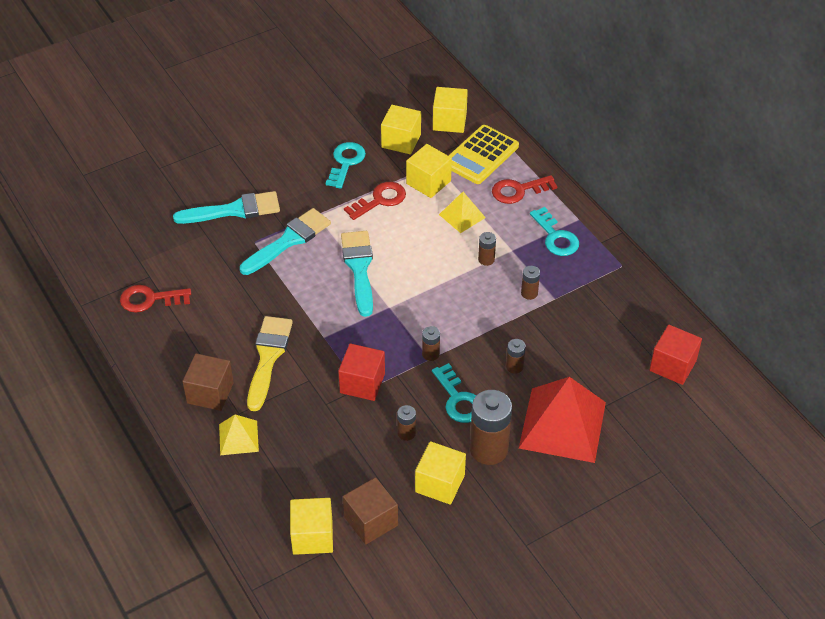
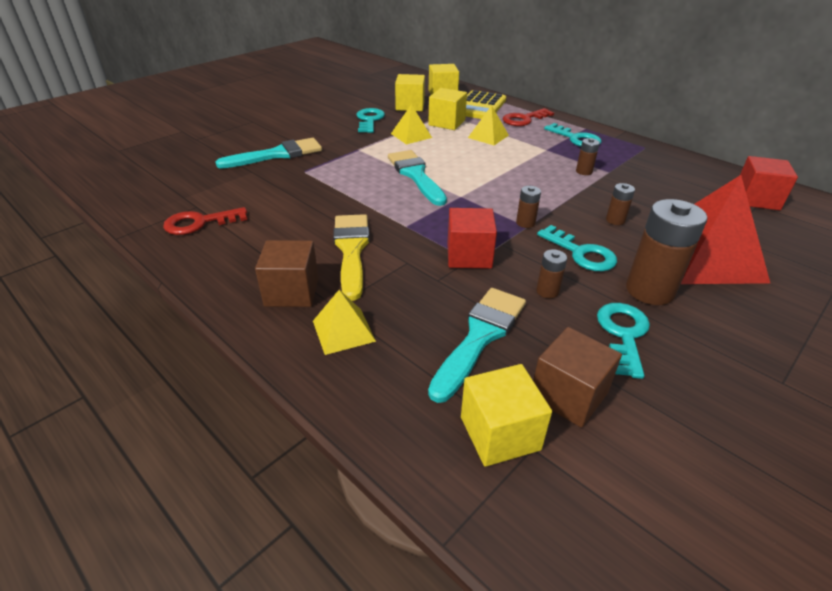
camera: 15 degrees left, 10 degrees down
(289, 240) = (338, 166): turquoise brush -> turquoise brush (480, 336)
(380, 200) = (411, 135): red key -> yellow pyramid
(440, 483) = (623, 334): yellow cube -> turquoise key
(486, 259) = (528, 157): brown battery -> none

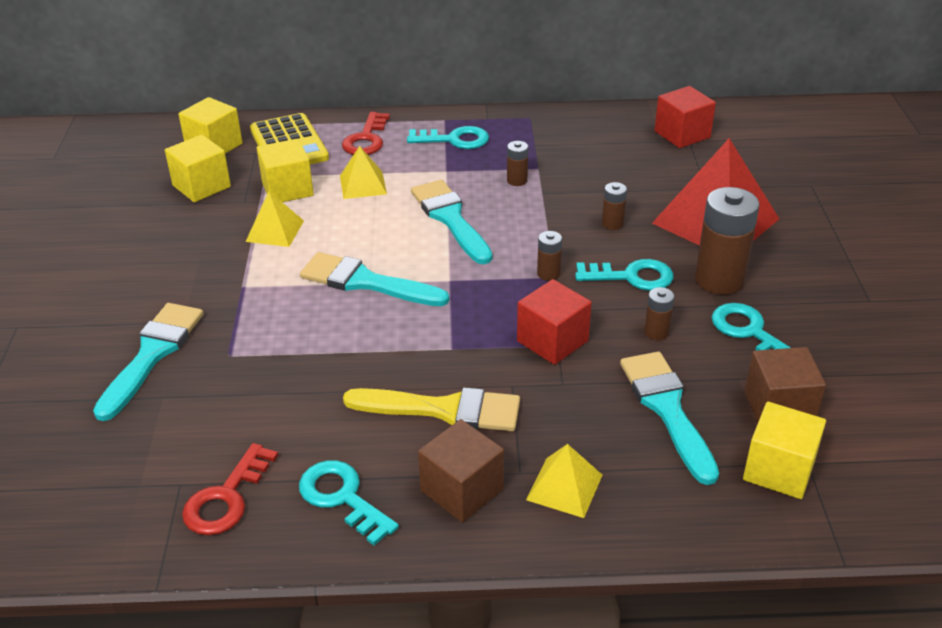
camera: 45 degrees left, 0 degrees up
(351, 250) = (444, 410): yellow brush -> yellow brush turned 150 degrees clockwise
(369, 120) = (184, 235): turquoise key -> turquoise key (342, 497)
(510, 170) = (450, 218): none -> turquoise brush

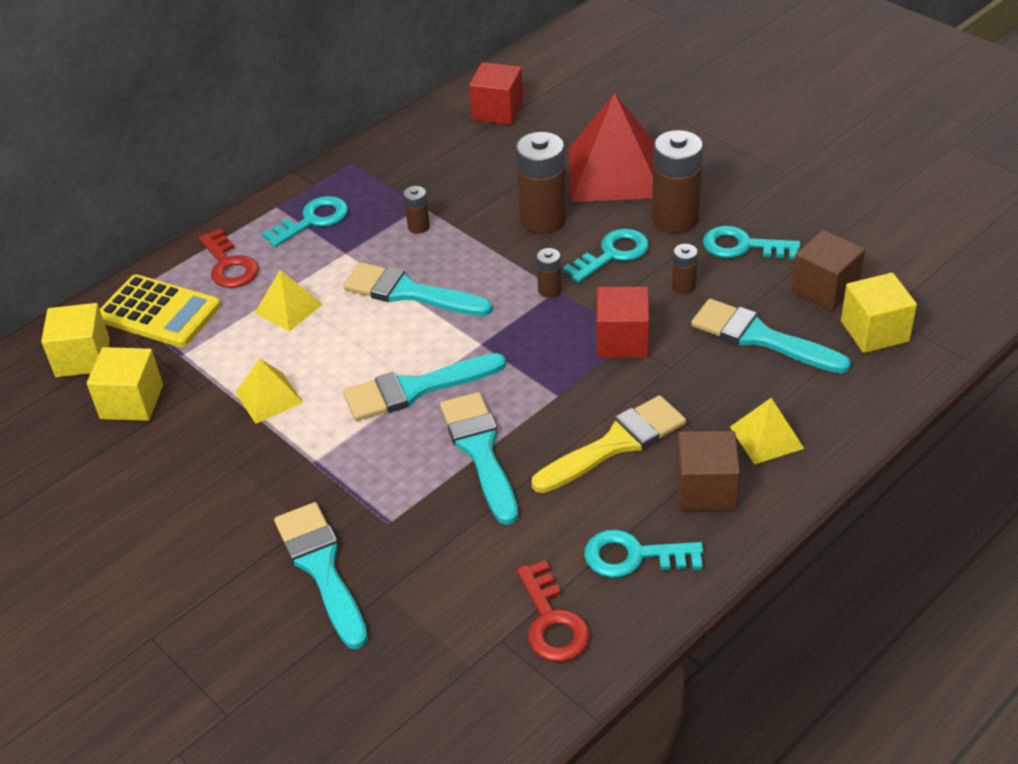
camera: 40 degrees left, 5 degrees up
(287, 189) = (223, 354): yellow cube -> none
(347, 349) = (480, 451): none -> turquoise brush
(612, 224) = (543, 219): brown battery -> brown battery, size x2.09

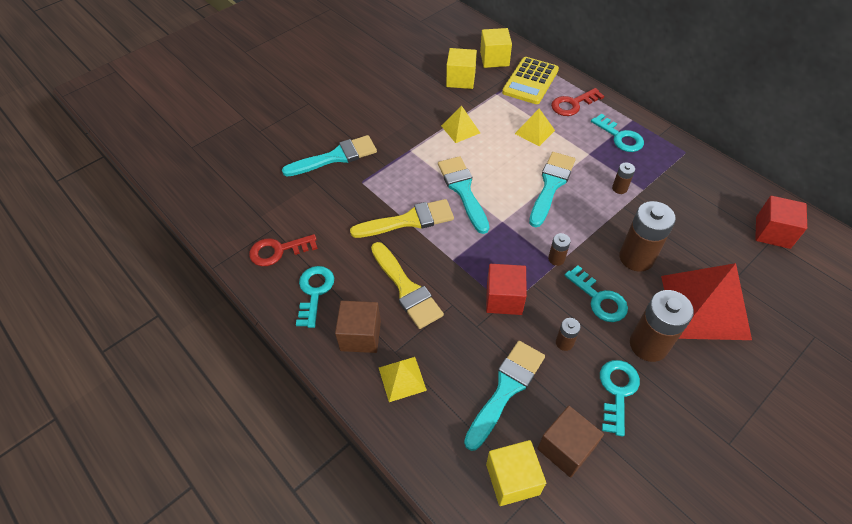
camera: 90 degrees right, 10 degrees up
(480, 451) = (409, 220): turquoise brush -> yellow brush

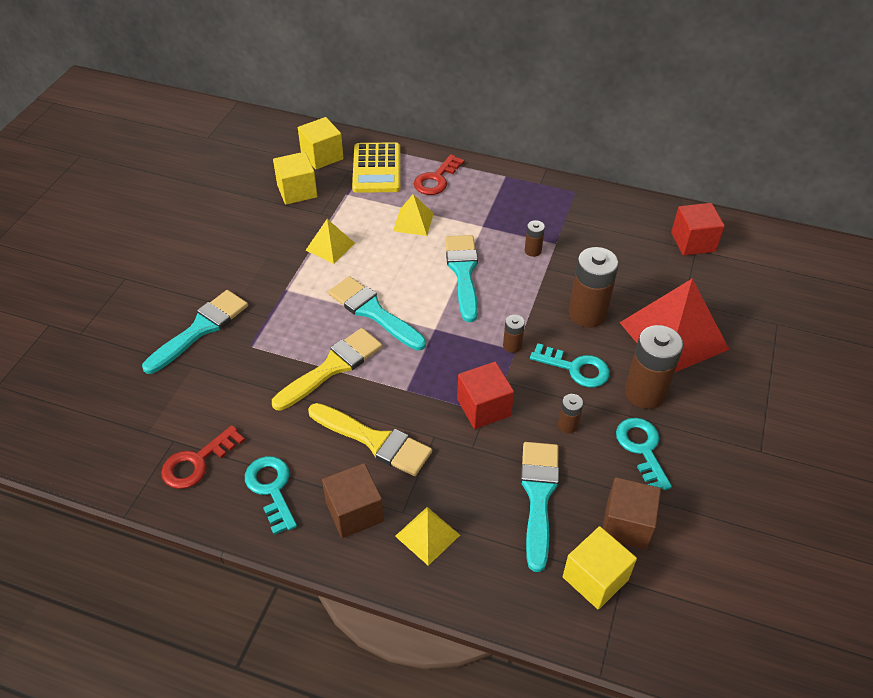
camera: 30 degrees left, 5 degrees down
(620, 137) = (504, 198): turquoise key -> none

